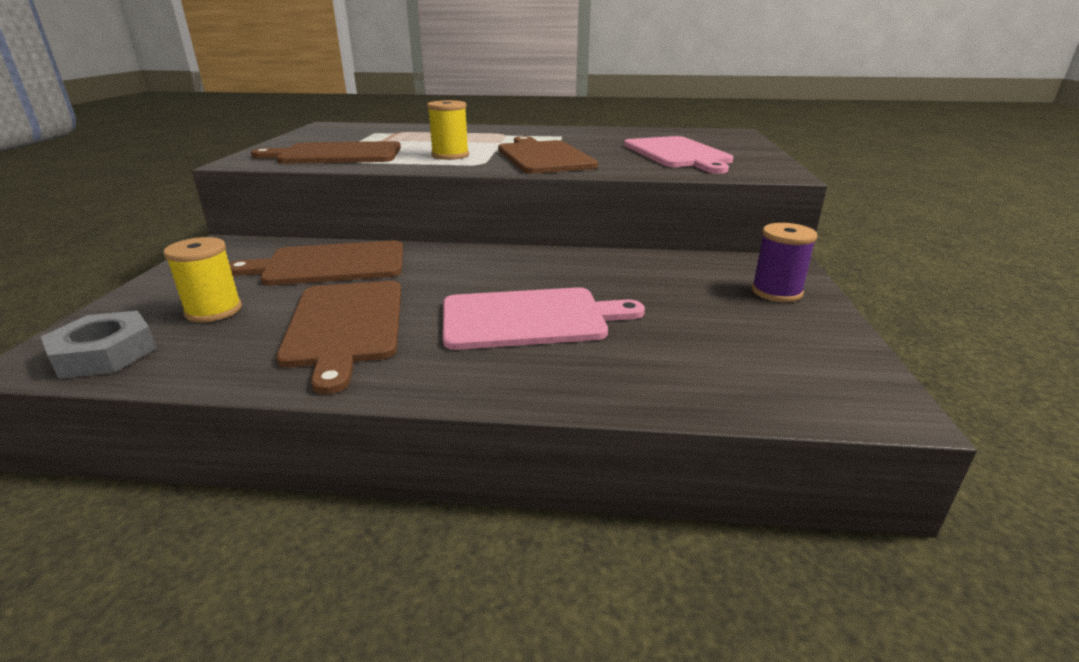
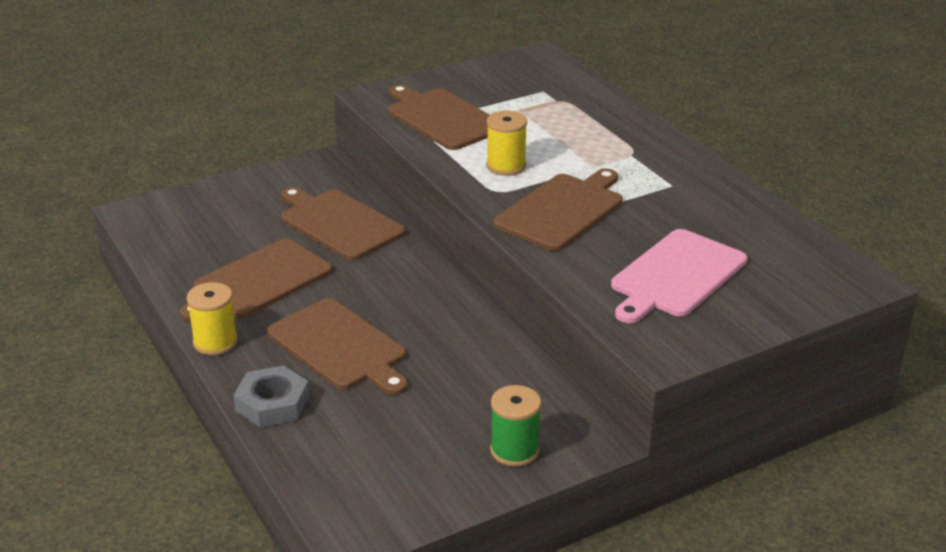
camera: 55 degrees right, 5 degrees up
(104, 353) = (156, 225): grey nut -> grey nut (272, 403)
(214, 311) = (231, 225): yellow spool -> yellow spool (215, 342)
(530, 318) = (340, 347): pink cutting board -> brown cutting board
(776, 292) = (514, 450): purple spool -> green spool

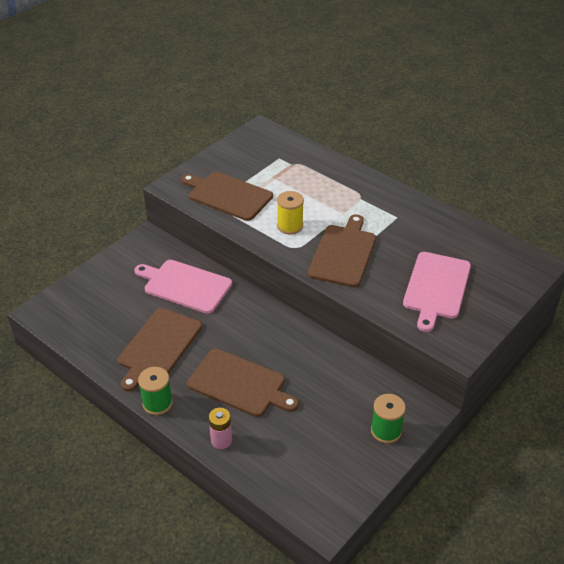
camera: 20 degrees left, 10 degrees up
(215, 342) = (157, 403): yellow spool -> green spool
(272, 403) = (221, 440): grey nut -> pink battery
(339, 223) = (185, 285): brown cutting board -> pink cutting board

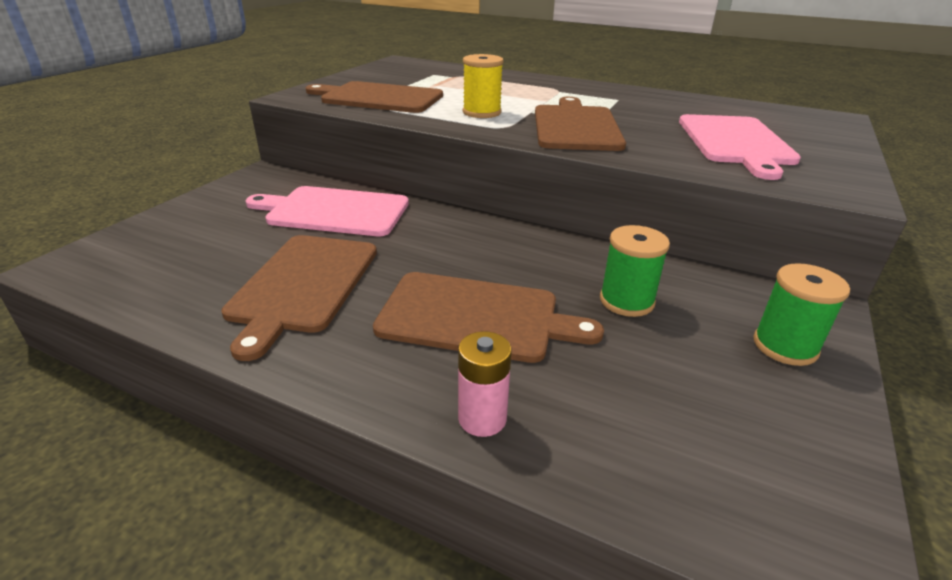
camera: 15 degrees left, 10 degrees down
(157, 403) = (318, 372): green spool -> green spool (626, 301)

